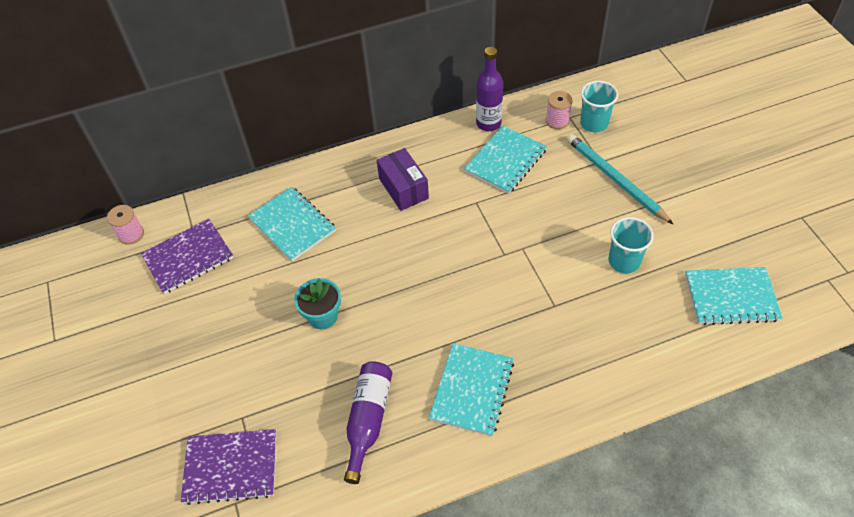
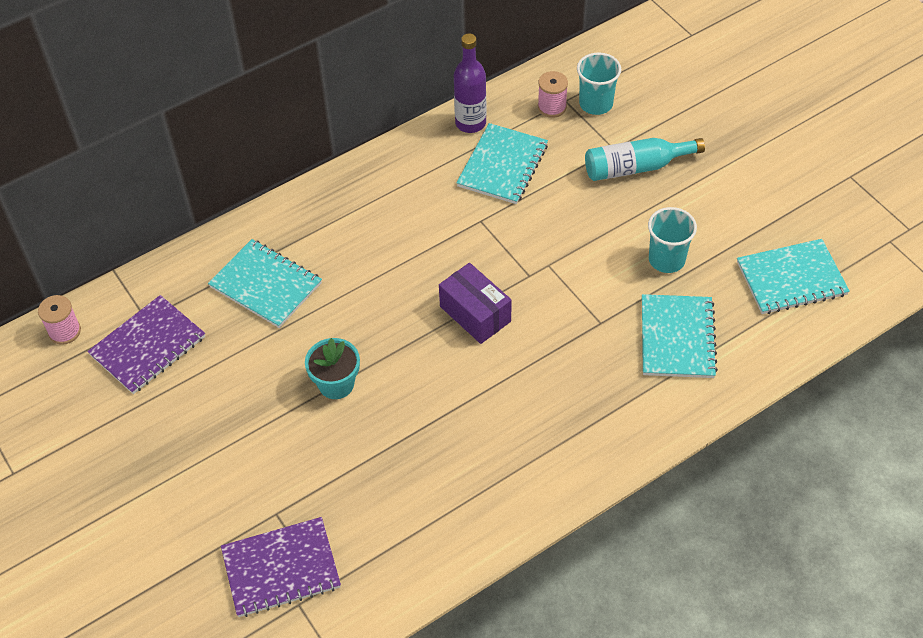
camera: 15 degrees left, 0 degrees up
(368, 420) = (424, 487): purple bottle -> none
(403, 188) = (389, 219): purple box -> purple box (475, 314)
(472, 390) = (531, 432): turquoise notebook -> turquoise notebook (677, 338)
(615, 180) = (636, 167): turquoise pencil -> turquoise bottle

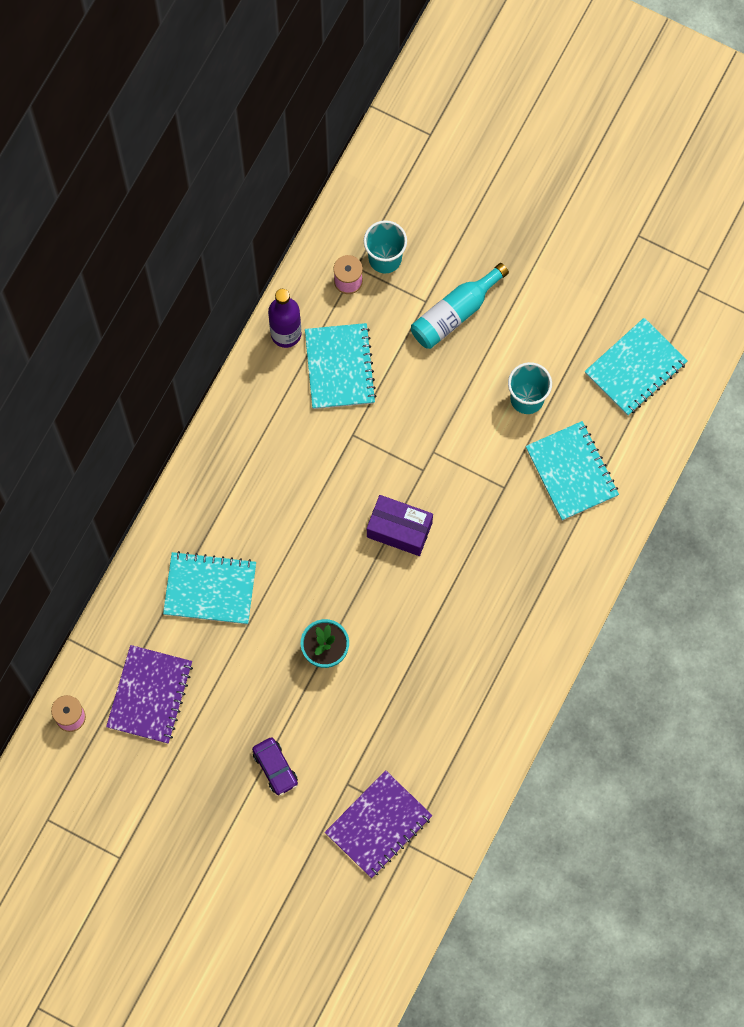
camera: 30 degrees left, 20 degrees up
(217, 464) = (275, 768): none -> purple car

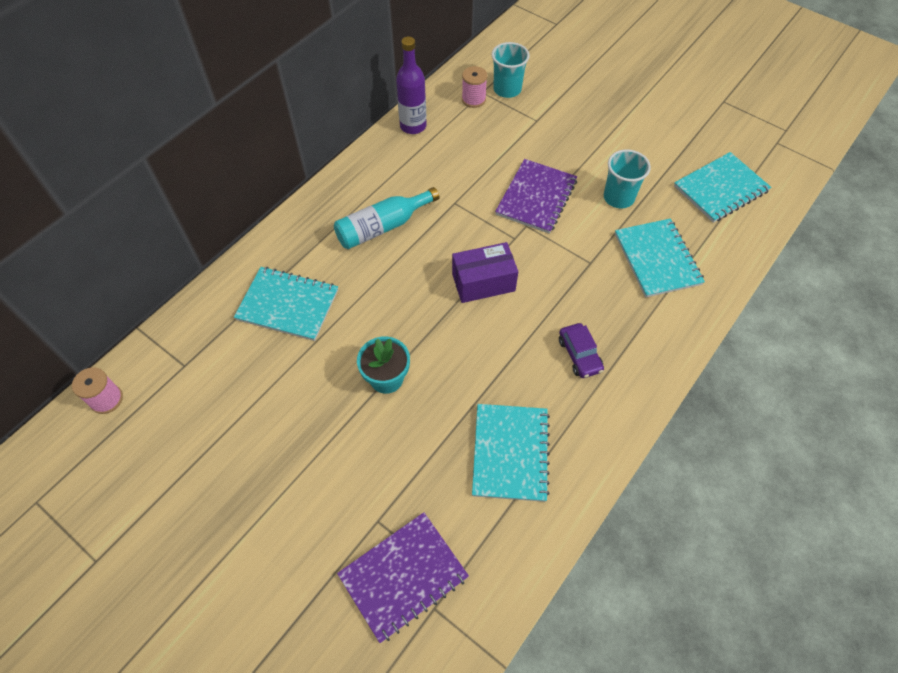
camera: 10 degrees right, 15 degrees down
(149, 695) = (195, 391): purple notebook -> purple notebook (536, 197)
(275, 768) = (302, 489): purple car -> purple car (579, 355)
(339, 367) = (453, 154): turquoise notebook -> turquoise notebook (510, 453)
(399, 530) = (483, 282): purple box -> purple box turned 45 degrees counterclockwise
(455, 313) = (560, 131): turquoise bottle -> turquoise bottle (382, 227)

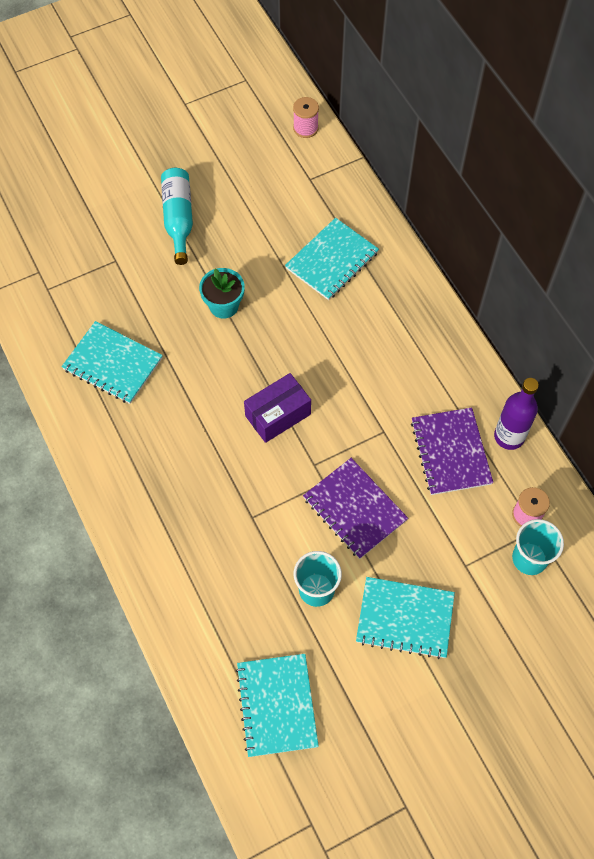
camera: 115 degrees right, 5 degrees up
(382, 227) = (383, 359): turquoise bottle -> turquoise bottle (178, 219)
(403, 576) = (69, 262): purple notebook -> purple notebook (451, 452)
(483, 282) = (278, 415): purple box -> purple box turned 45 degrees clockwise
(579, 355) = (164, 456): purple car -> none
(657, 259) = (224, 581): turquoise notebook -> turquoise notebook (405, 618)

